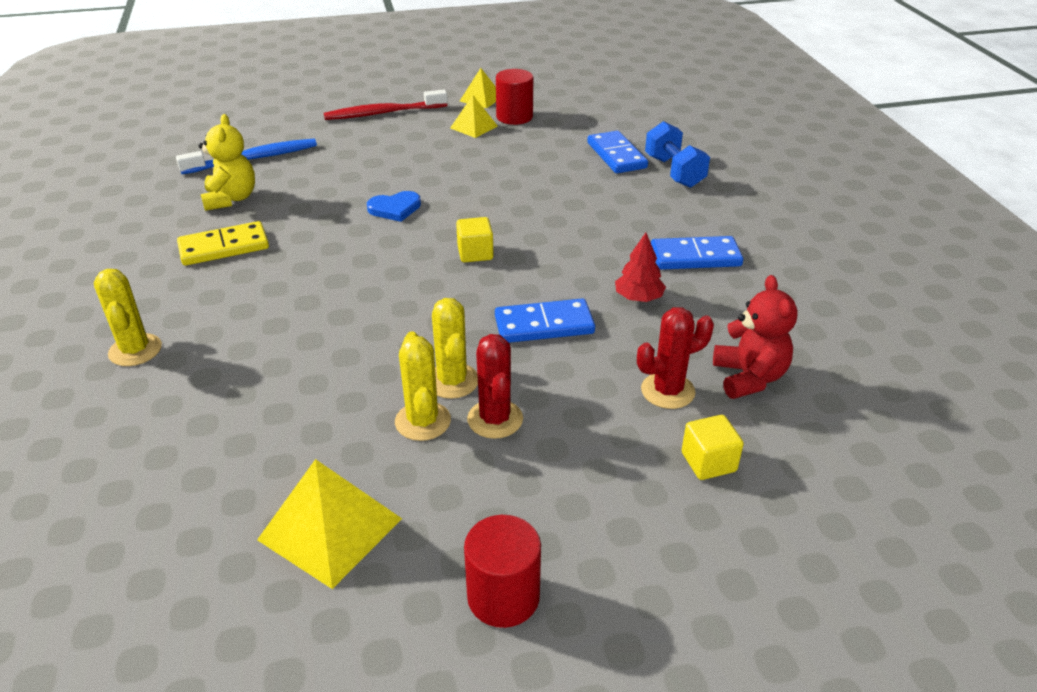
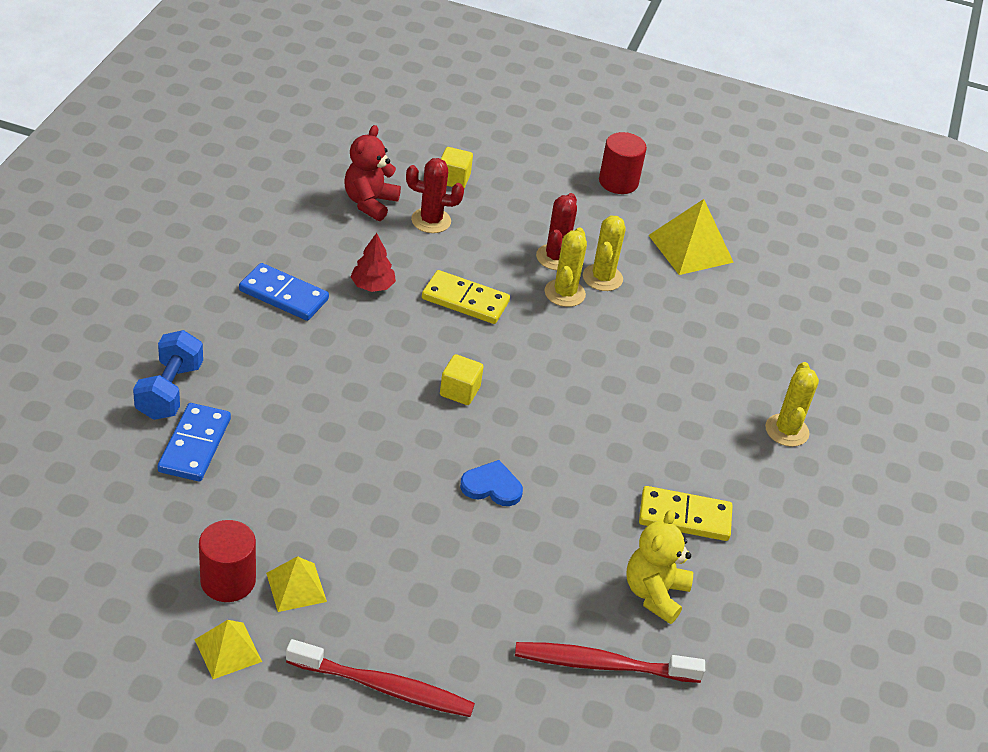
camera: 155 degrees left, 5 degrees up
(253, 159) = (602, 665): blue toothbrush -> red toothbrush
(544, 325) = (465, 300): blue domino -> yellow domino

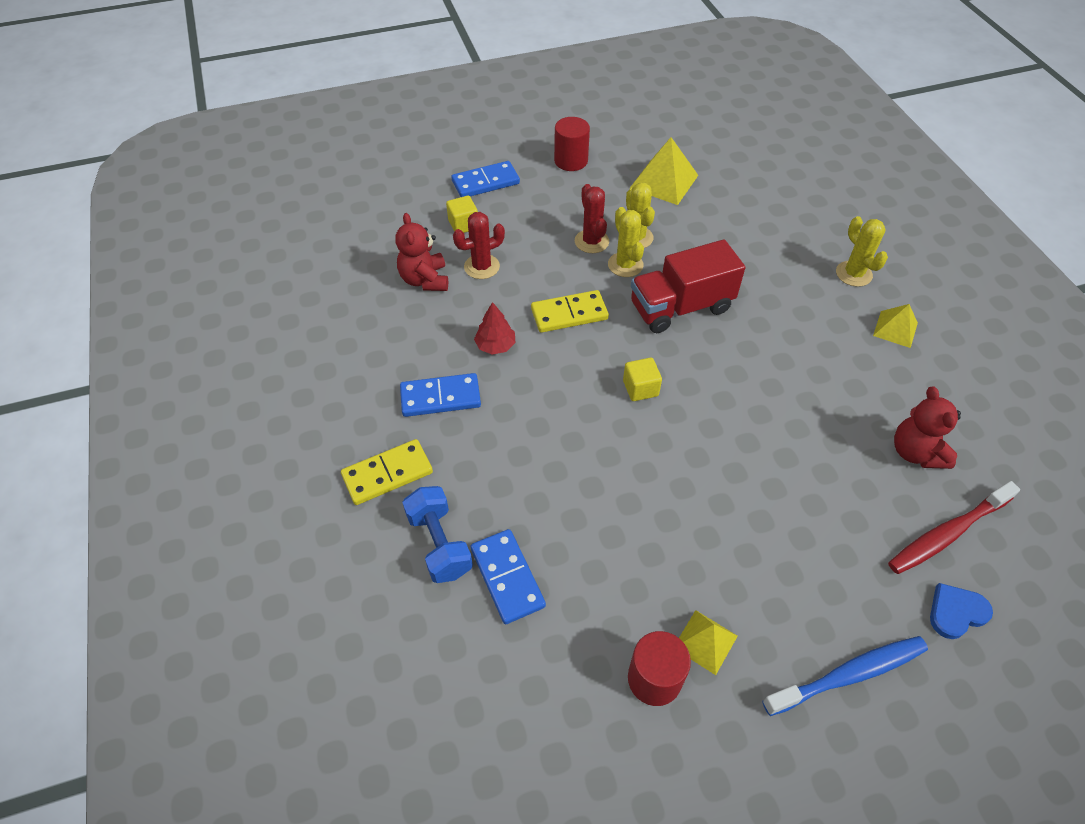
camera: 30 degrees left, 10 degrees up
(228, 650) = (718, 742): yellow pyramid -> yellow pyramid (895, 329)
(384, 687) = (848, 675): red toothbrush -> blue toothbrush
(492, 486) = (739, 448): blue heart -> blue heart (956, 612)
(514, 156) = (485, 182): none -> blue domino
(575, 355) = (681, 307): none -> red truck
(655, 594) = (915, 452): yellow teddy bear -> red teddy bear
(684, 516) = (869, 380): yellow domino -> yellow domino (387, 474)

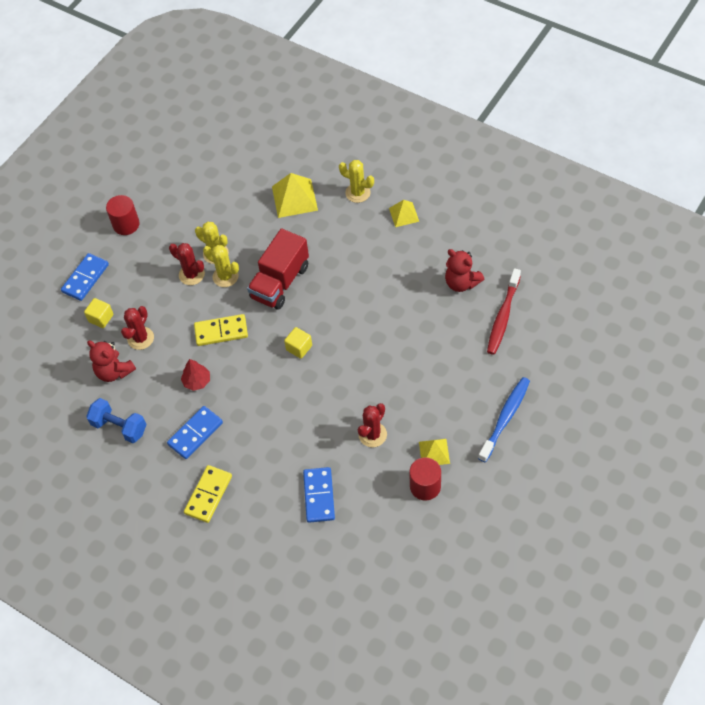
camera: 35 degrees left, 5 degrees up
(439, 544) = (270, 507): blue dumbbell -> blue dumbbell (119, 427)
(507, 577) = (319, 496): blue domino -> blue domino turned 60 degrees clockwise
(569, 314) = (221, 331): yellow domino -> yellow domino turned 45 degrees clockwise
(641, 554) = (372, 434): none -> red cactus
(664, 181) = (198, 200): yellow pyramid -> yellow pyramid (294, 198)
(956, 612) = (530, 353): blue heart -> none

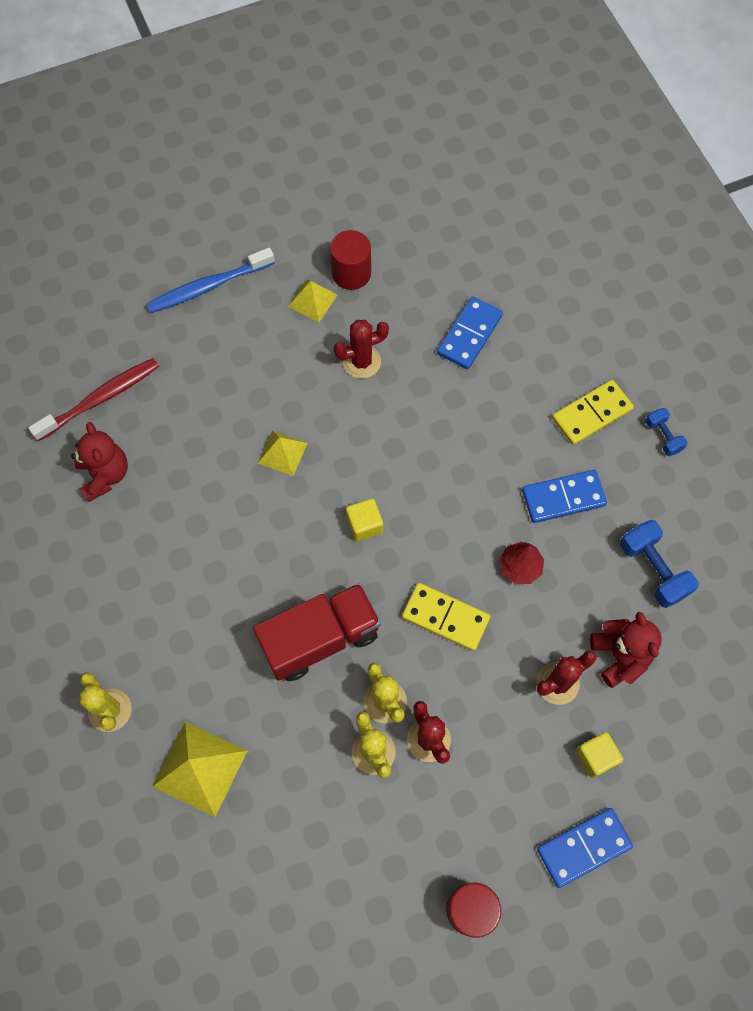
camera: 150 degrees left, 10 degrees up
(155, 509) = (663, 436): none -> blue dumbbell
(404, 214) = (83, 626): yellow pyramid -> yellow pyramid (282, 453)

